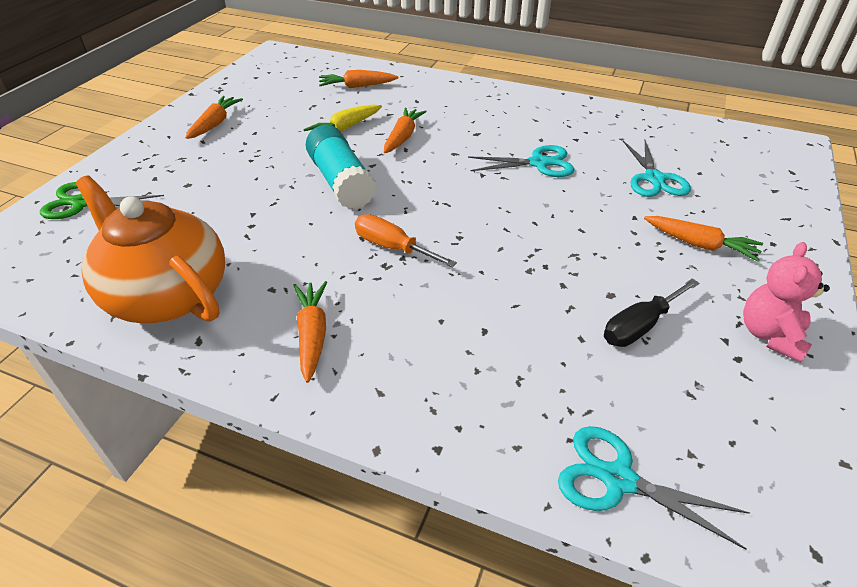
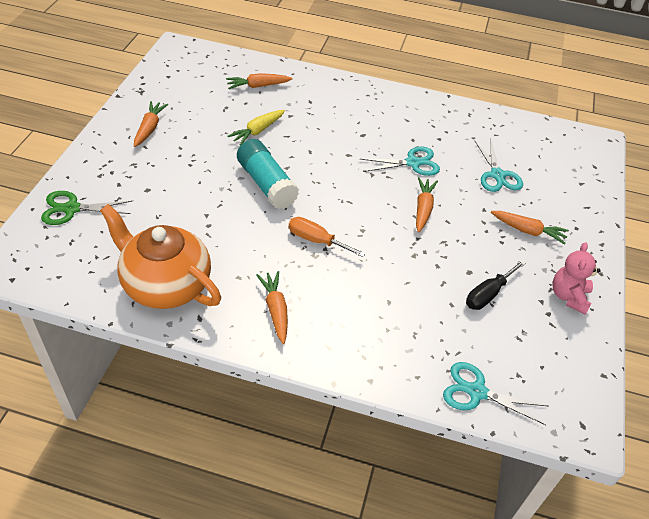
camera: 10 degrees left, 5 degrees up
(403, 137) = (306, 139): orange carrot -> orange carrot (423, 209)

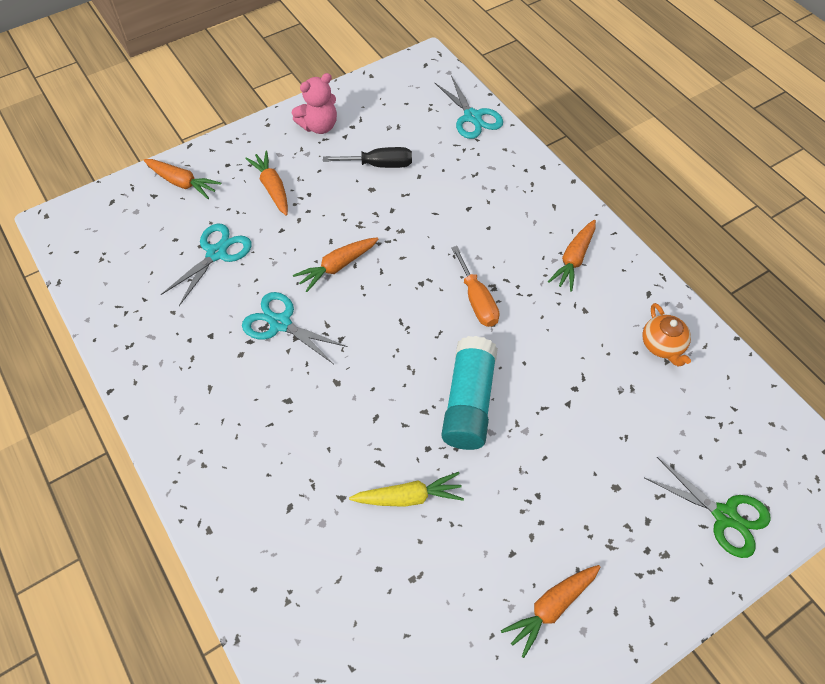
camera: 135 degrees left, 10 degrees up
(165, 284) = (662, 345): orange teapot -> orange teapot, size x0.45
(258, 86) = (330, 595): orange carrot -> orange carrot (182, 183)

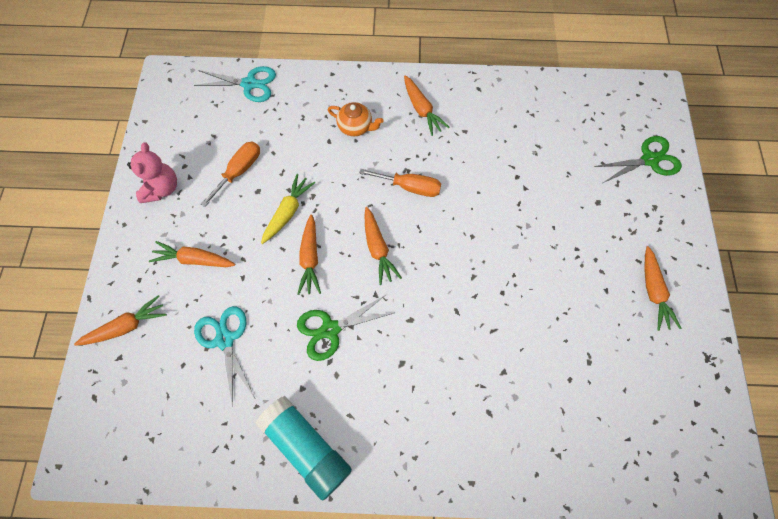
camera: 55 degrees left, 10 degrees up
(280, 323) = (330, 329): turquoise scissors -> green scissors
(379, 165) = (239, 171): black screwdriver -> orange screwdriver
(389, 313) = (378, 249): none -> orange carrot
(409, 497) = (530, 327): yellow carrot -> yellow carrot (288, 212)
(468, 402) = (485, 245): turquoise glue stick -> turquoise glue stick (306, 447)
(662, 345) = (520, 108): orange teapot -> orange teapot (356, 127)

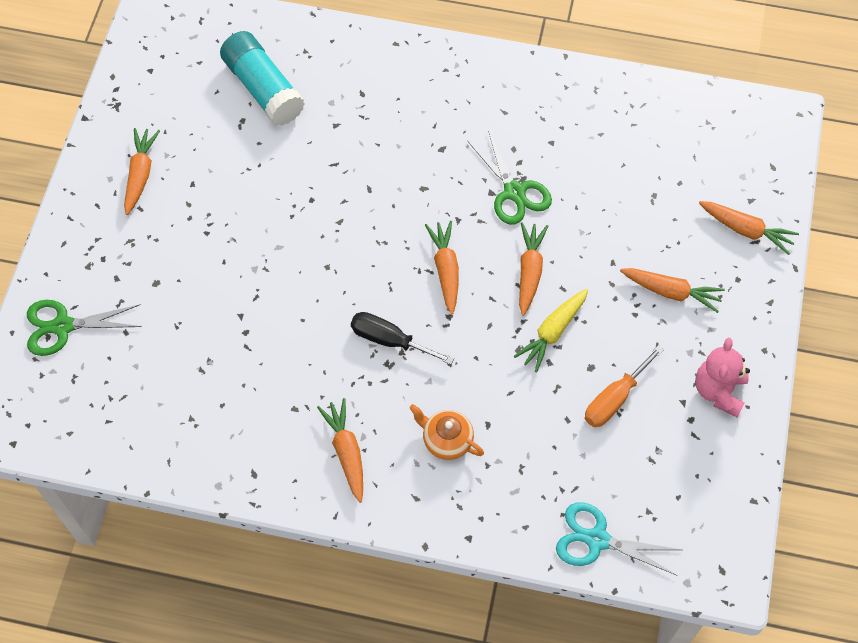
camera: 170 degrees left, 5 degrees down
(126, 326) = (746, 230): orange carrot -> orange carrot turned 135 degrees counterclockwise
(225, 339) = (633, 200): turquoise scissors -> none
(306, 447) = (551, 93): turquoise glue stick -> turquoise glue stick (263, 88)
(330, 329) = (514, 192): green scissors -> green scissors turned 75 degrees clockwise
(410, 187) = (389, 340): orange screwdriver -> black screwdriver

